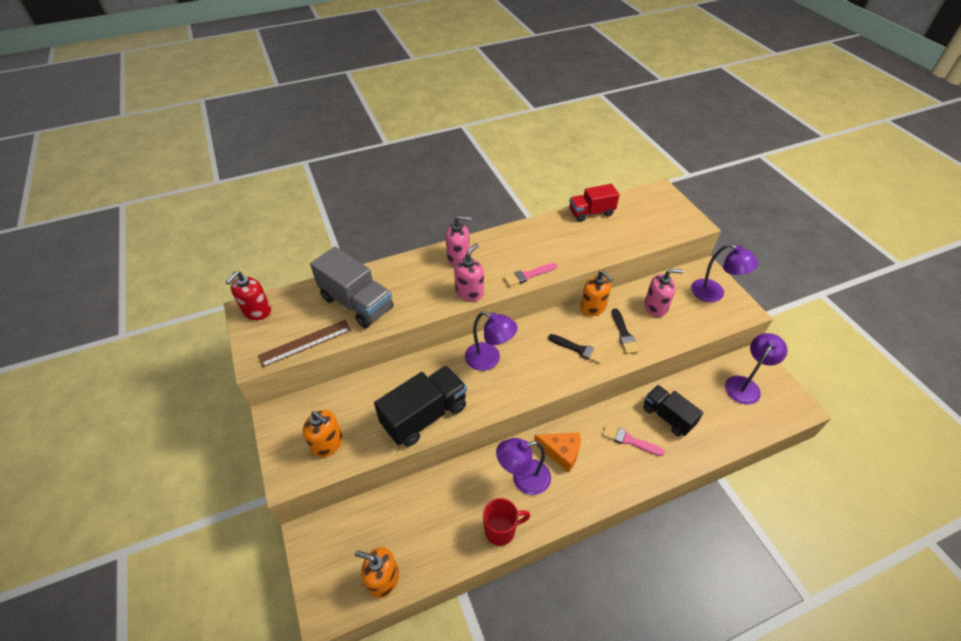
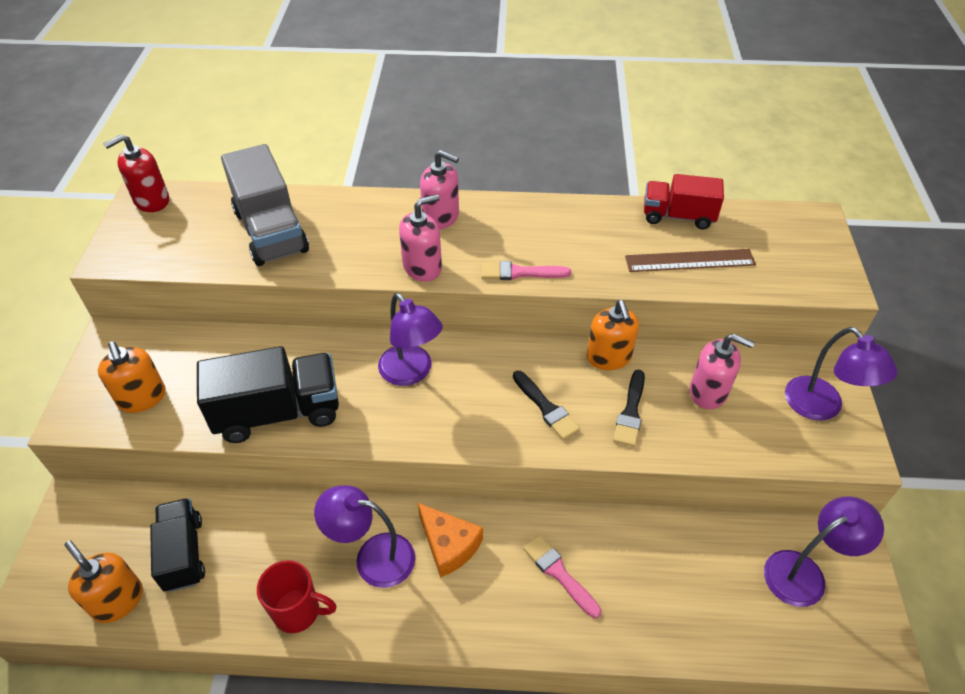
camera: 25 degrees right, 0 degrees up
(305, 343) = (176, 258): brown ruler -> brown ruler (689, 260)
(667, 416) = (641, 565): black truck -> black truck (183, 553)

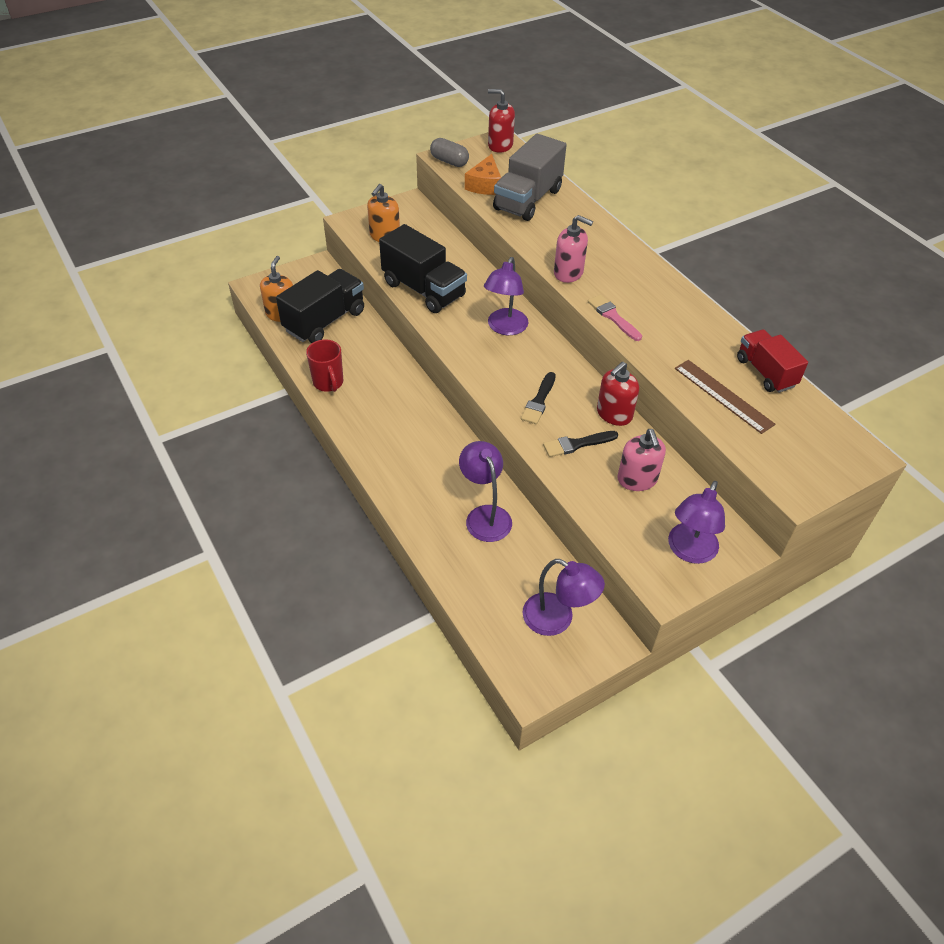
camera: 55 degrees right, 0 degrees up
(125, 257) = (449, 161): none -> grey capsule
(183, 553) = (325, 321): black truck -> black truck, size x1.53
(373, 557) = (384, 395): purple lamp -> purple lamp (485, 515)
(441, 217) = (622, 259): pink soap dispenser -> none
(448, 545) = (420, 424): orange cheese -> orange cheese (485, 185)
(559, 573) = (444, 484): pink brush -> none
(608, 357) = (614, 414): orange soap dispenser -> red soap dispenser

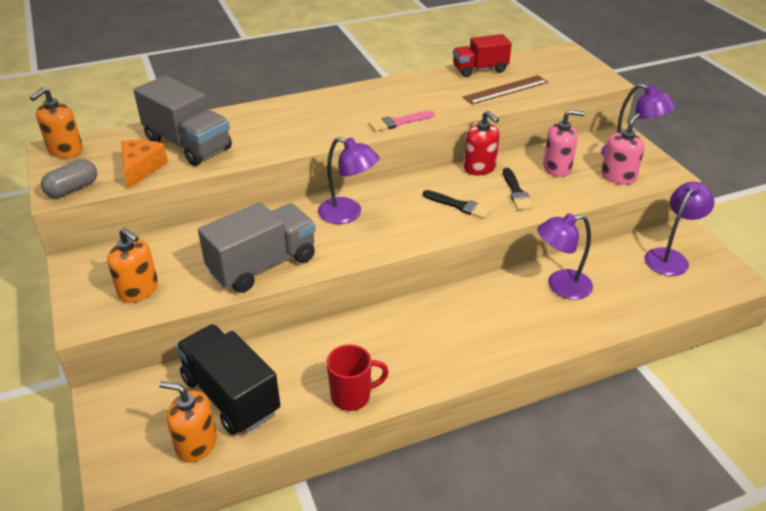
camera: 80 degrees left, 10 degrees down
(424, 290) = (263, 265): black truck -> grey truck
(485, 185) = (141, 169): orange cheese -> orange cheese turned 105 degrees counterclockwise
(500, 145) = (65, 150): red soap dispenser -> orange soap dispenser
(568, 273) = (326, 136): pink soap dispenser -> pink soap dispenser (618, 177)

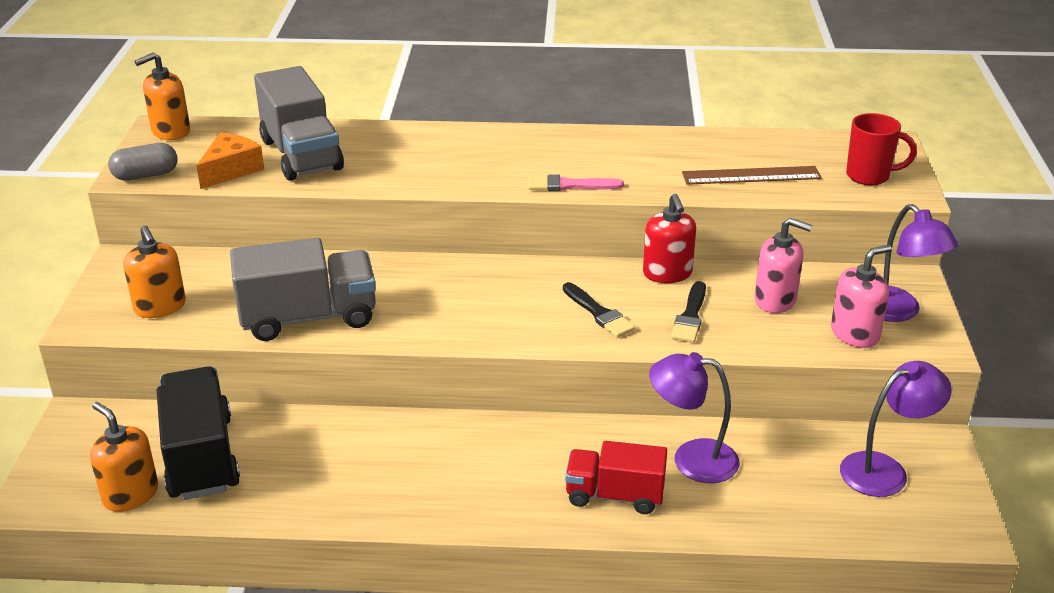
camera: 25 degrees right, 5 degrees down
(348, 214) = (452, 286): purple lamp -> none
(352, 396) = (329, 503): red mug -> red mug (869, 176)
(480, 69) = (740, 141): red truck -> red truck (614, 495)

